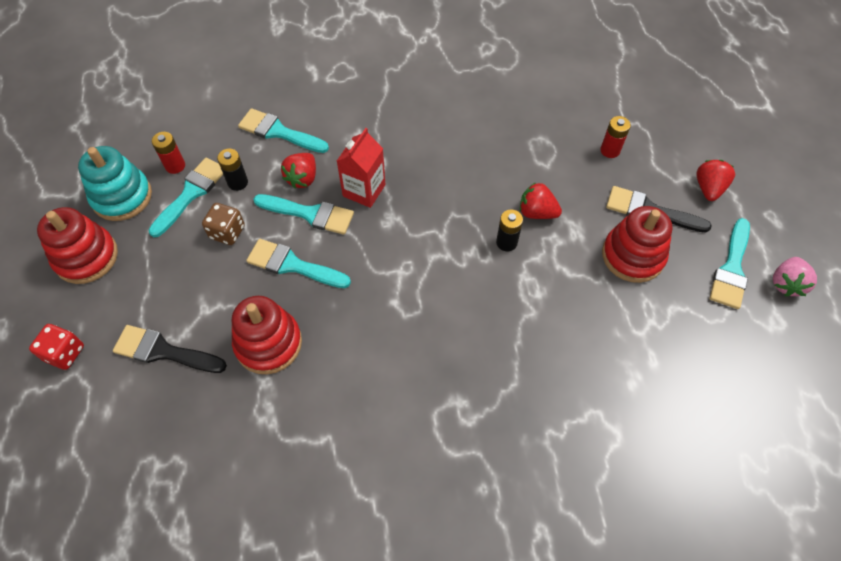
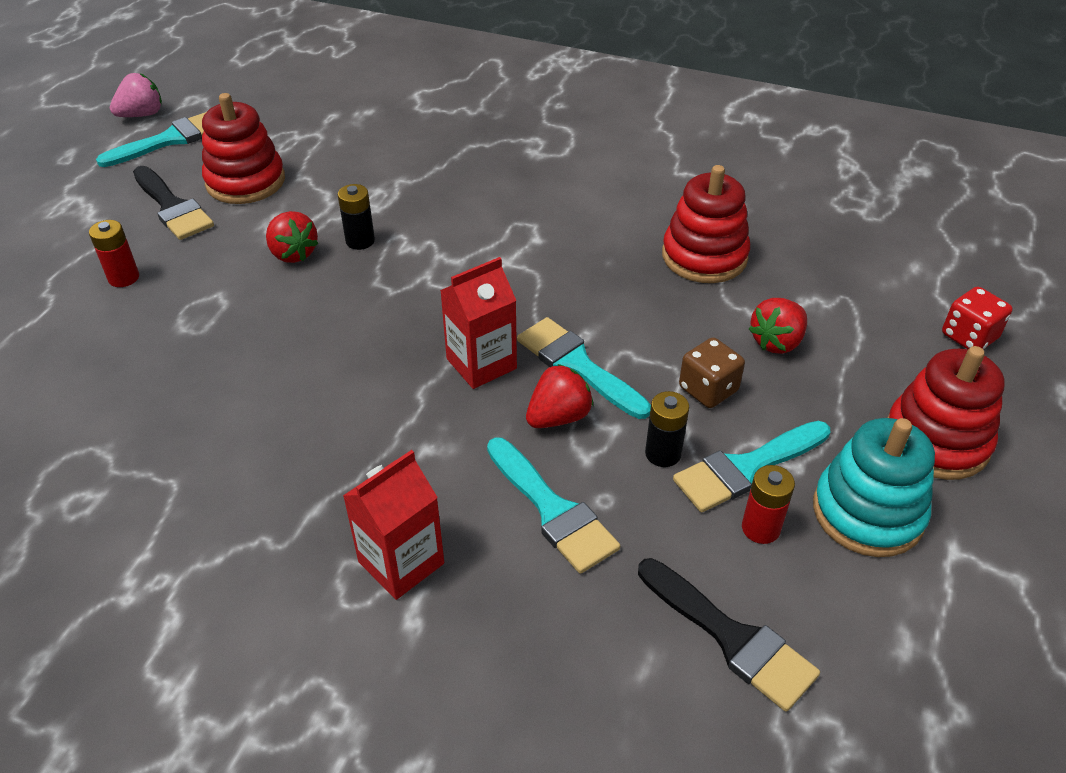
camera: 150 degrees left, 15 degrees down
(164, 351) = (835, 293): black brush -> black brush (730, 637)
(293, 265) = (635, 316): turquoise brush -> none
(331, 84) = (401, 562): none -> red carton
(708, 188) = (82, 200): red strawberry -> red strawberry (777, 342)

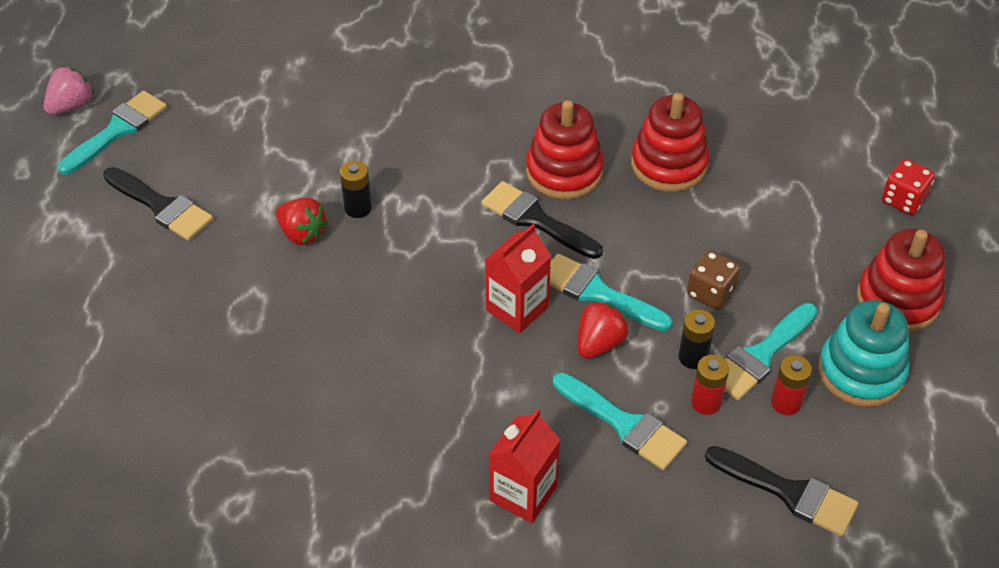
camera: 15 degrees left, 5 degrees up
(124, 278) = (156, 290): red battery -> red battery (706, 402)
(245, 181) = (218, 164): red stacking toy -> red stacking toy (564, 171)
(539, 283) = (536, 220): none -> black brush
(777, 342) = (753, 237): red strawberry -> none

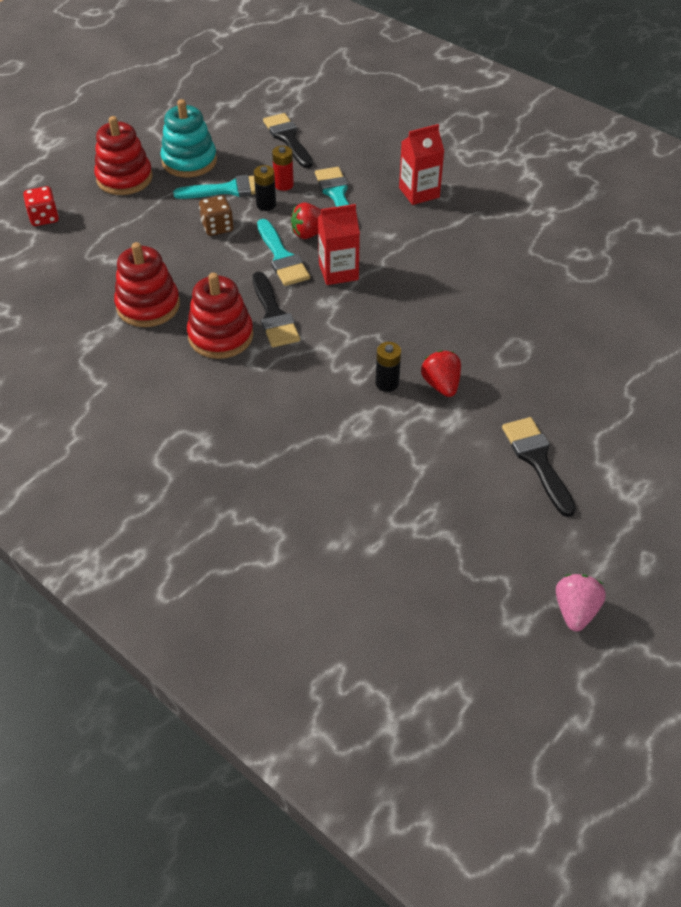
camera: 145 degrees left, 0 degrees up
(71, 106) = (575, 610): pink strawberry -> pink strawberry turned 120 degrees clockwise
(117, 130) = (542, 556): turquoise brush -> none
(786, 403) = (244, 167): red battery -> none

